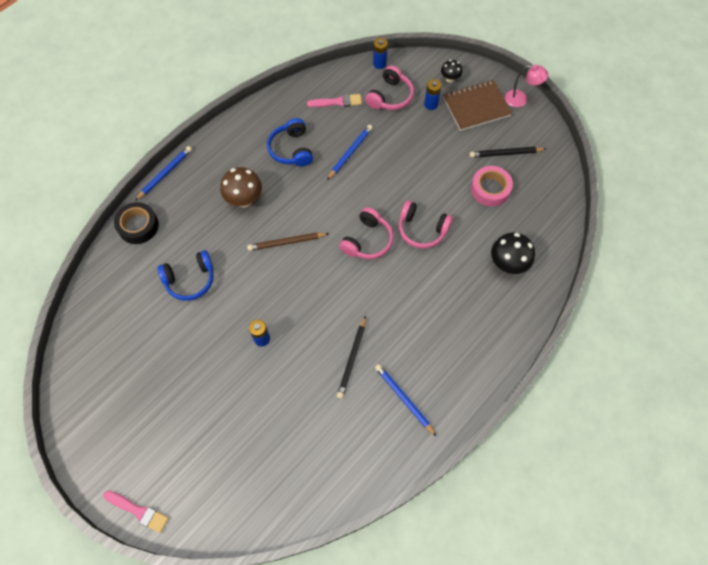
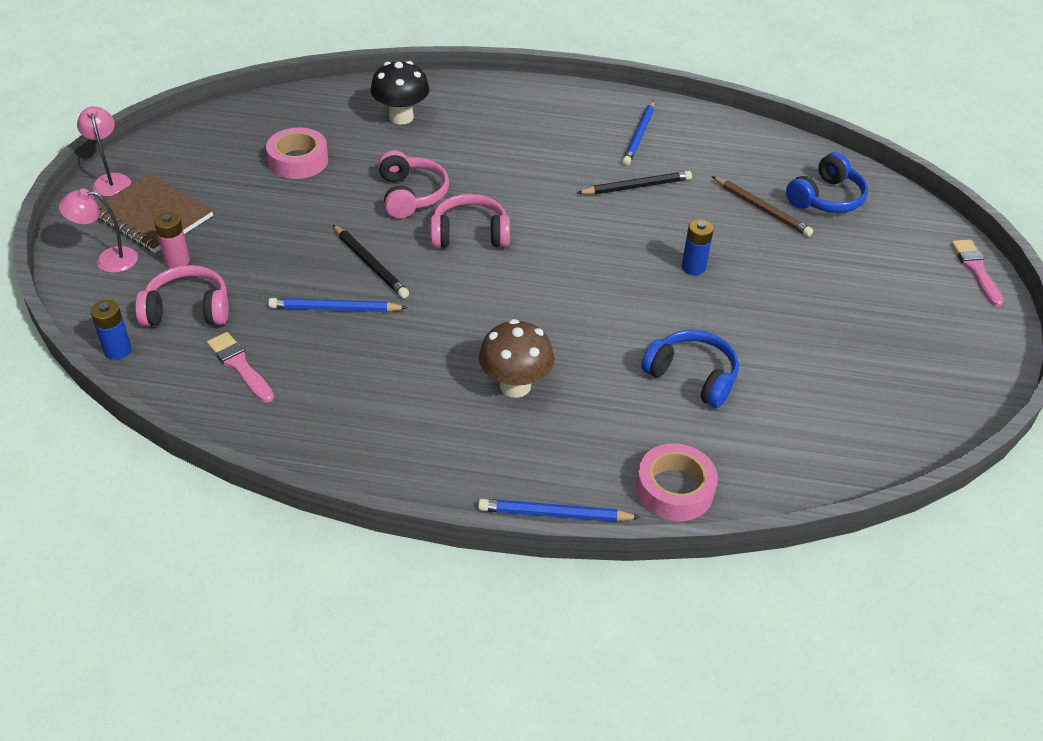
camera: 125 degrees left, 20 degrees down
(138, 226) = (674, 489): black tape -> pink tape
(286, 242) = (543, 307): brown pencil -> brown pencil (762, 209)
(291, 149) = (378, 377): blue headphones -> blue headphones (826, 198)
(431, 104) = (177, 261): blue battery -> pink battery
(450, 79) = (108, 260): black mushroom -> pink lamp
(505, 153) = (226, 165): black pencil -> black pencil (370, 264)

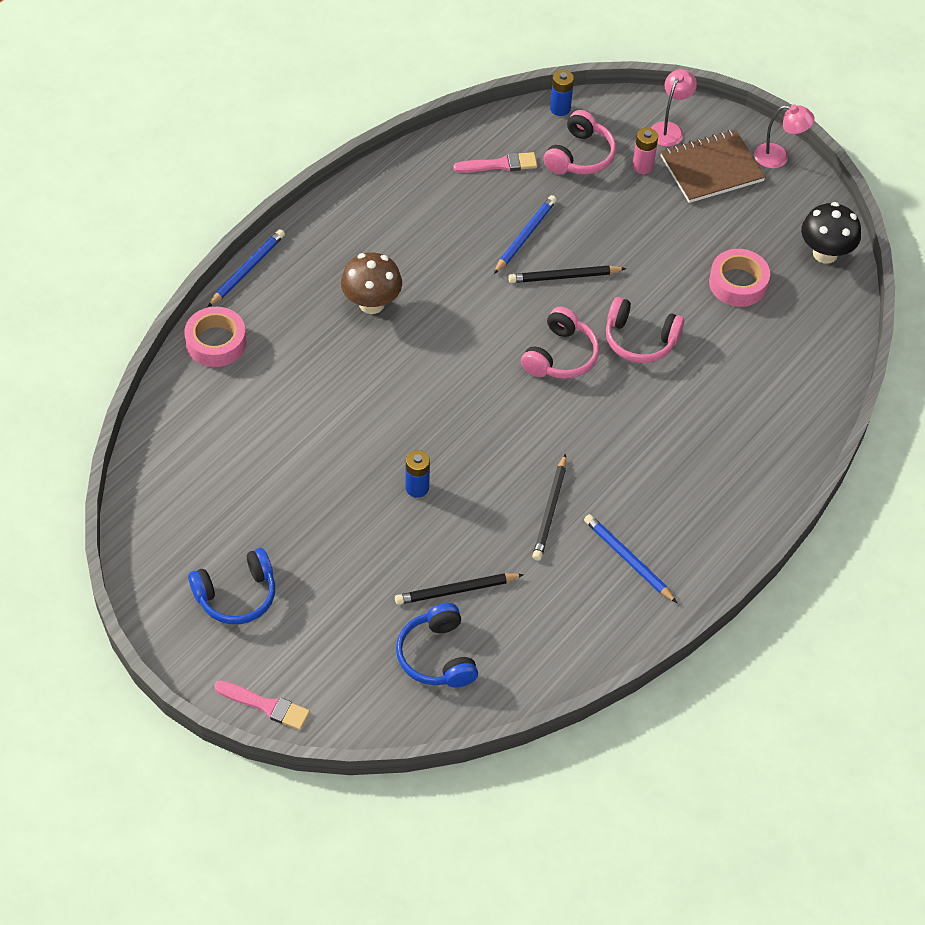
camera: 120 degrees right, 10 degrees up
(401, 117) = (768, 383): black mushroom -> black mushroom (825, 253)
(692, 376) = (303, 413): blue headphones -> blue headphones (236, 595)
(762, 209) = (456, 590): brown pencil -> black pencil

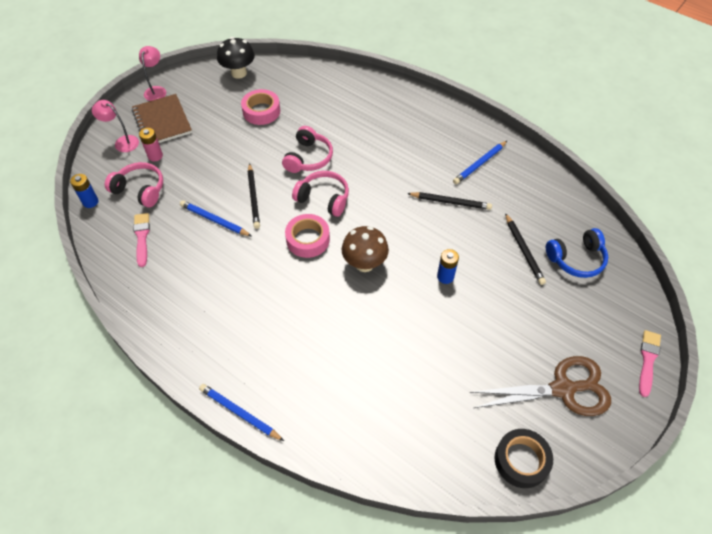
camera: 90 degrees left, 0 degrees up
(153, 533) = (521, 460): none -> black tape
(216, 342) = (320, 431): pink tape -> pink tape (308, 239)
(236, 595) = (563, 389): blue headphones -> brown scissors
(371, 303) = (277, 315): brown mushroom -> brown mushroom (364, 264)

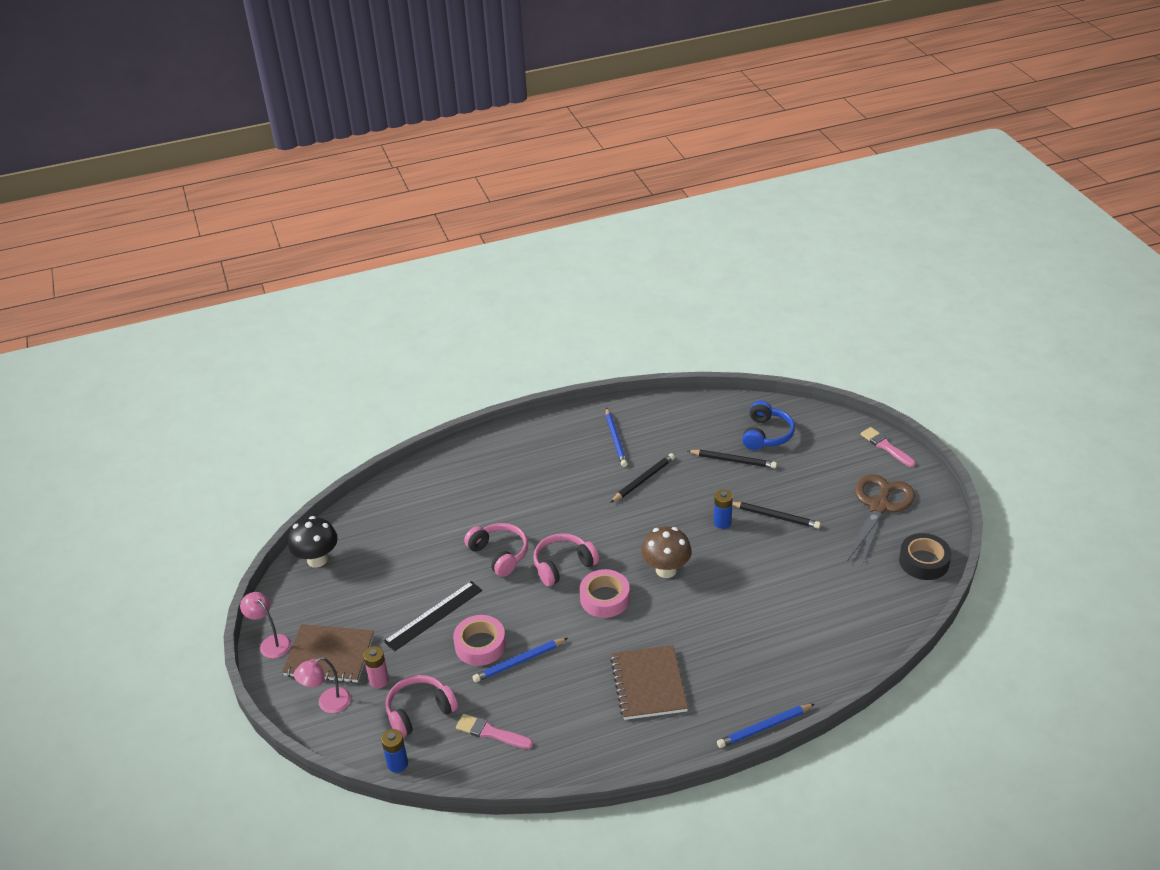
camera: 55 degrees left, 15 degrees down
(228, 153) = (433, 615): none -> black ruler
(239, 309) = (648, 684): none -> brown notebook
(253, 197) = (515, 618): black pencil -> black pencil (775, 516)
(261, 111) = (397, 564): pink tape -> pink tape (480, 645)

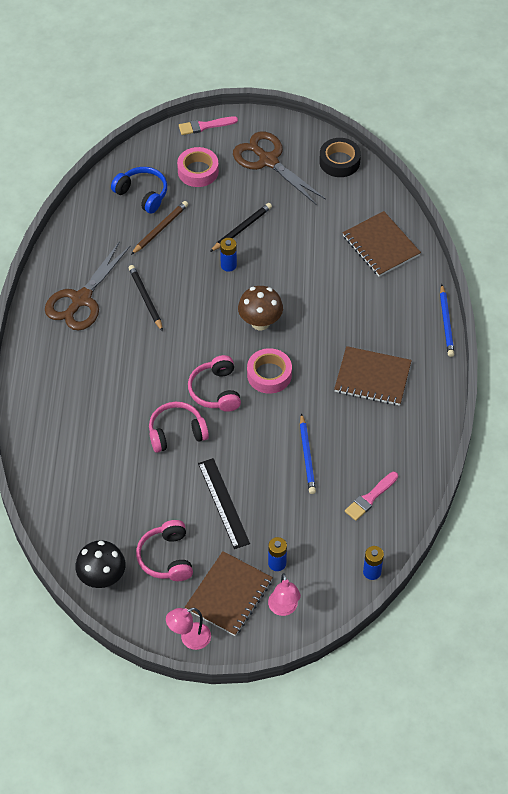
camera: 70 degrees left, 15 degrees up
(379, 680) = (277, 563): pink battery -> blue battery
(419, 711) = (325, 542): pink headphones -> pink headphones (166, 557)
(480, 645) = (275, 478): pink tape -> pink tape (198, 171)
(615, 439) = (81, 299): blue pencil -> brown scissors
(733, 460) = (160, 229): black pencil -> brown pencil
(833, 634) = (380, 246): none -> brown notebook

